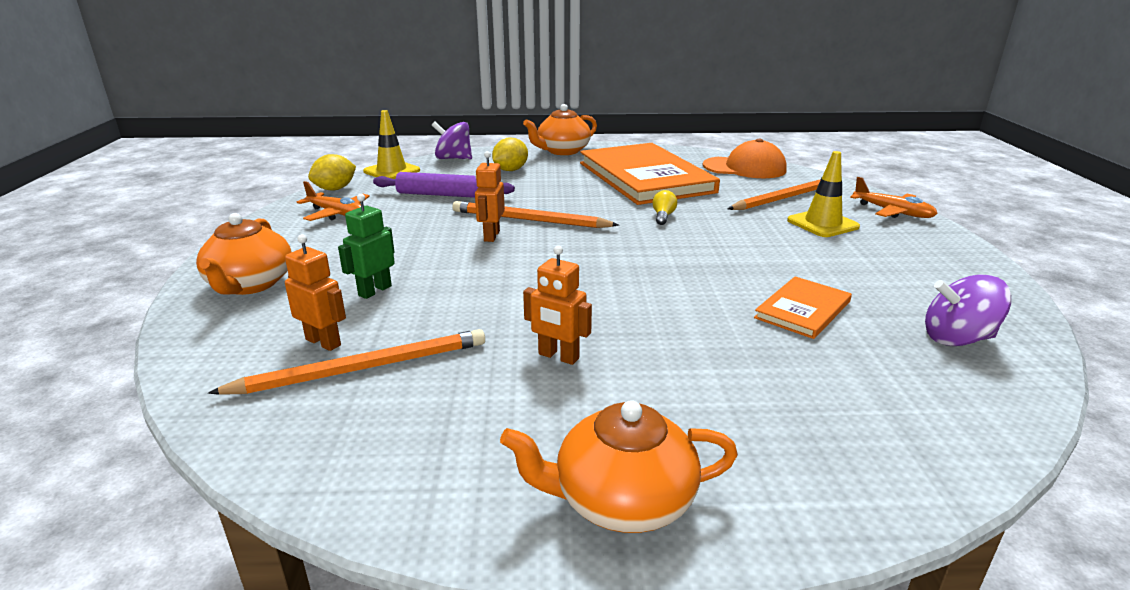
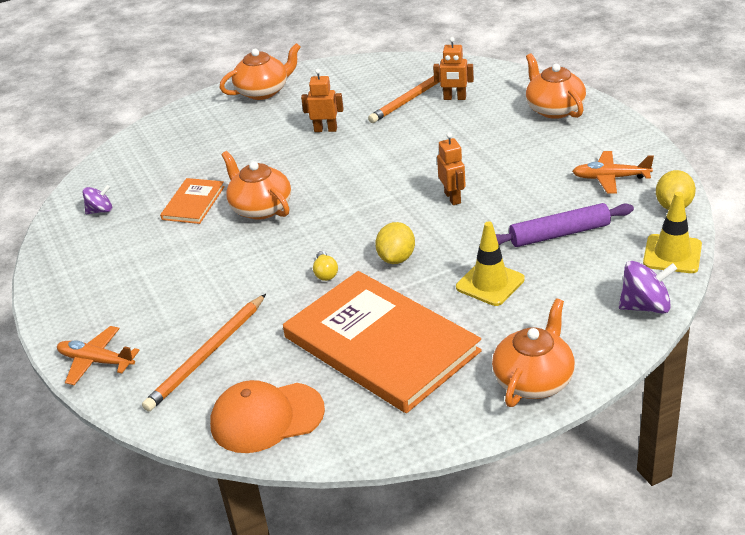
camera: 160 degrees right, 10 degrees up
(374, 291) = (472, 130): green robot -> none
(510, 170) = (547, 304): yellow lemon -> yellow lemon (396, 258)
(529, 220) = (441, 227): orange pencil -> none
(709, 280) = (260, 208): none -> orange teapot
(822, 224) = (172, 313): yellow traffic cone -> yellow traffic cone (490, 283)
(957, 338) = (100, 211): purple spinning top -> purple spinning top, size x0.65

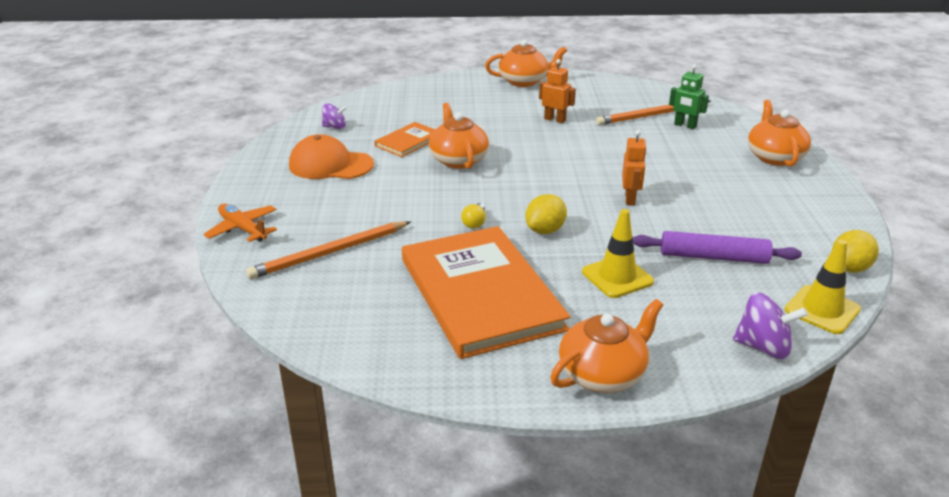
camera: 20 degrees right, 5 degrees down
(266, 418) = (337, 318): orange cap -> orange cap (330, 165)
(454, 98) = (685, 126): orange robot -> green robot
(610, 178) = (796, 226): orange plane -> none

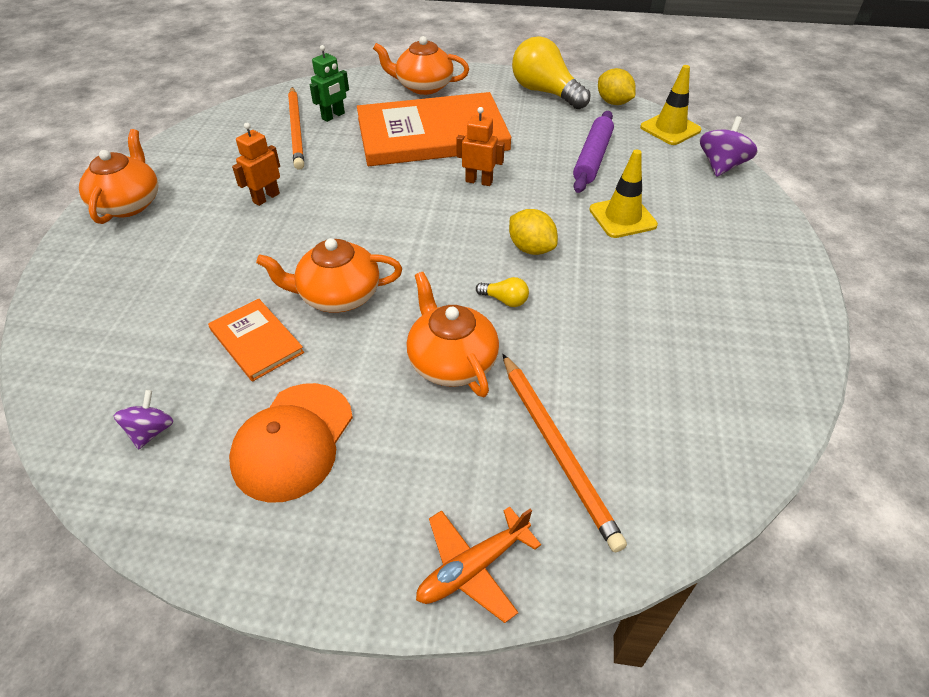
camera: 80 degrees left, 15 degrees up
(480, 293) = (651, 314): orange book -> orange book (432, 134)
(603, 374) = (770, 253): orange teapot -> orange teapot (451, 361)
(829, 223) = (545, 92): none -> yellow light bulb

